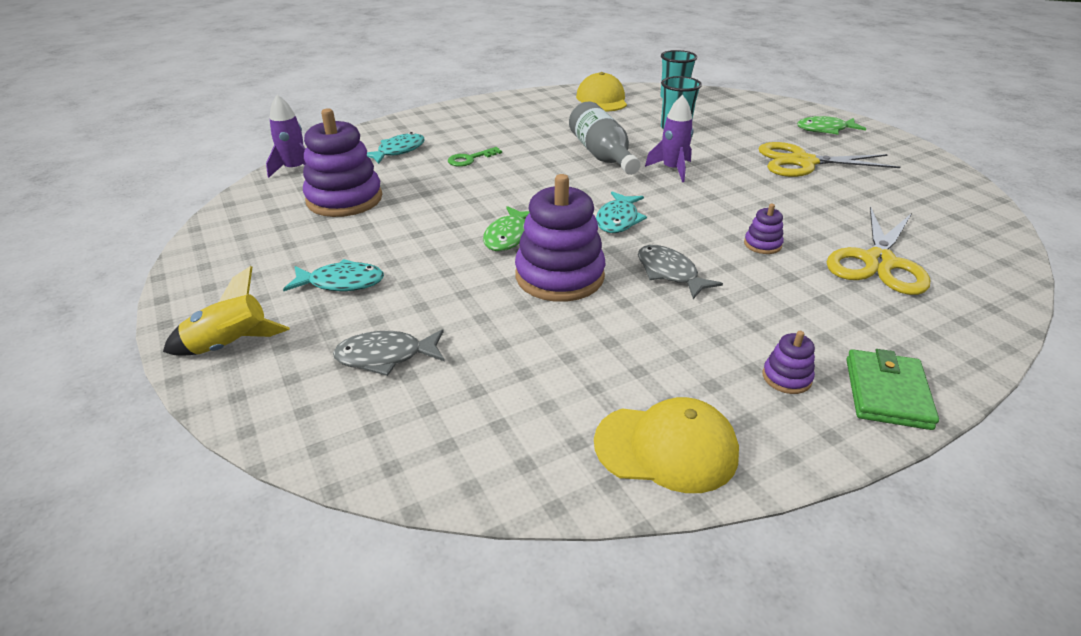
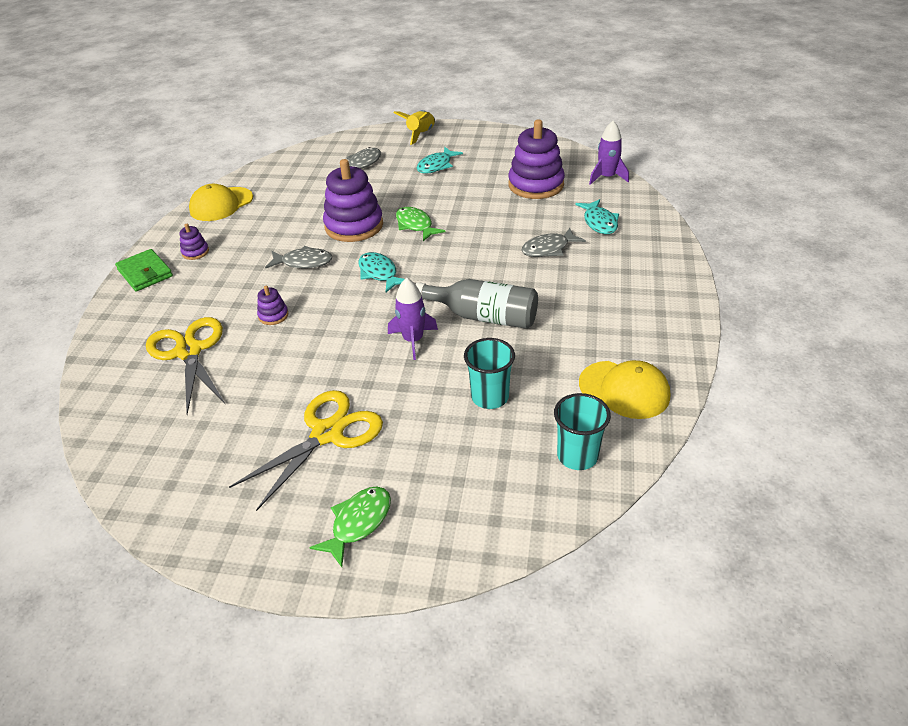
camera: 130 degrees right, 5 degrees up
(470, 159) = (548, 249): green key -> grey fish

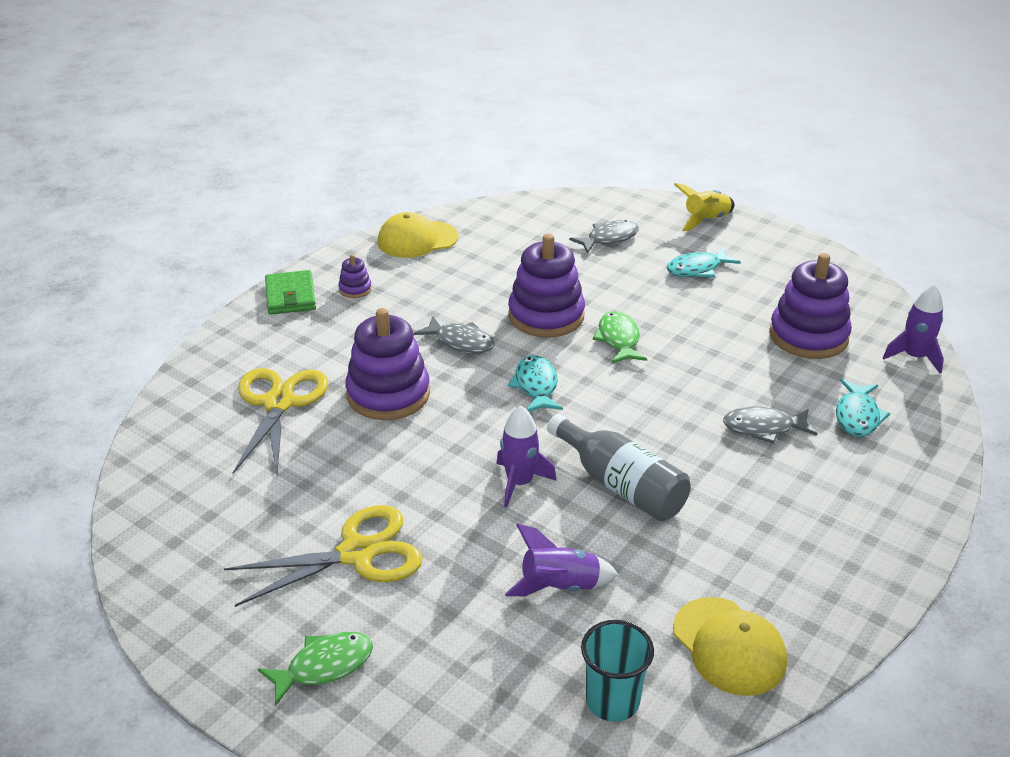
camera: 25 degrees right, 5 degrees down
(273, 315) = (388, 394): purple stacking toy -> purple stacking toy, size x2.26
(490, 397) = (560, 586): turquoise cup -> purple rocket

